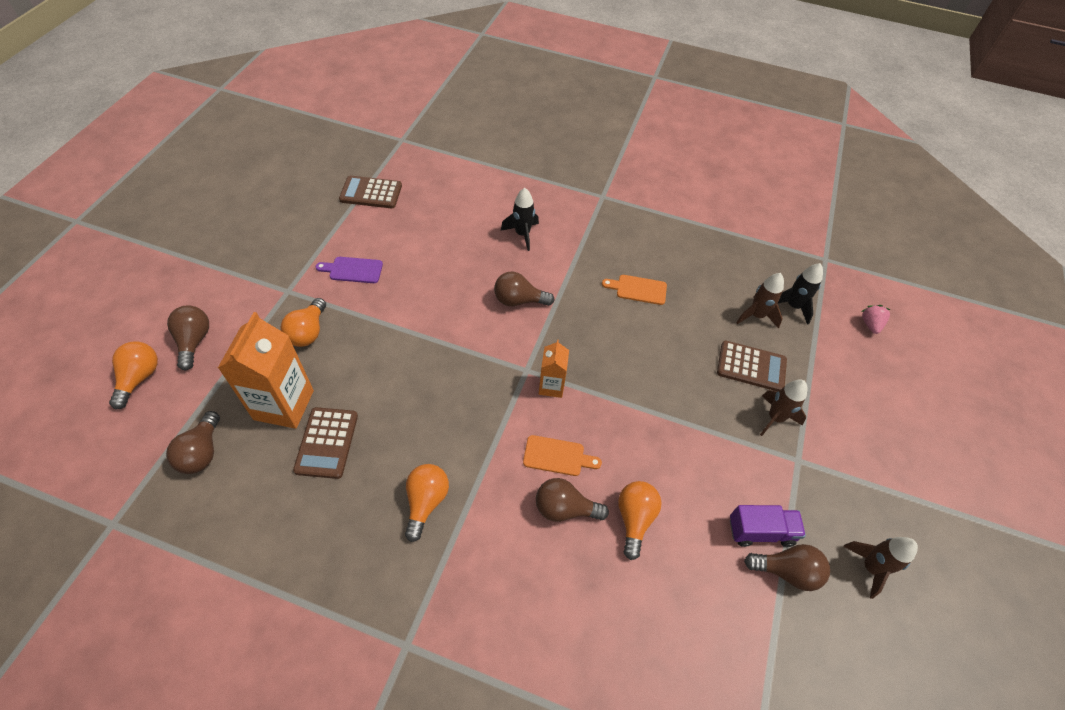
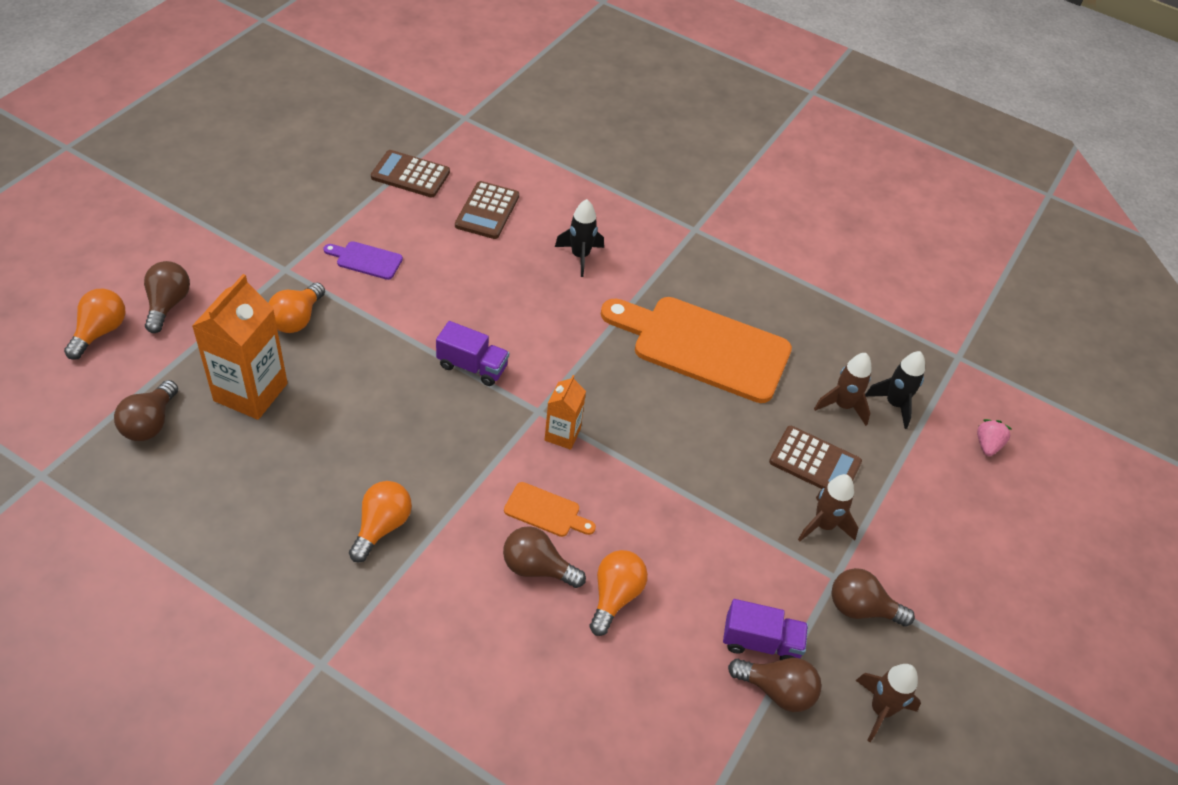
camera: 10 degrees right, 5 degrees down
(327, 443) = (288, 442): brown calculator -> brown calculator (487, 211)
(463, 343) = (472, 366): none -> purple truck
(519, 300) = (553, 331): brown light bulb -> brown light bulb (861, 608)
(638, 289) = (703, 347): orange cutting board -> orange cutting board, size x2.38

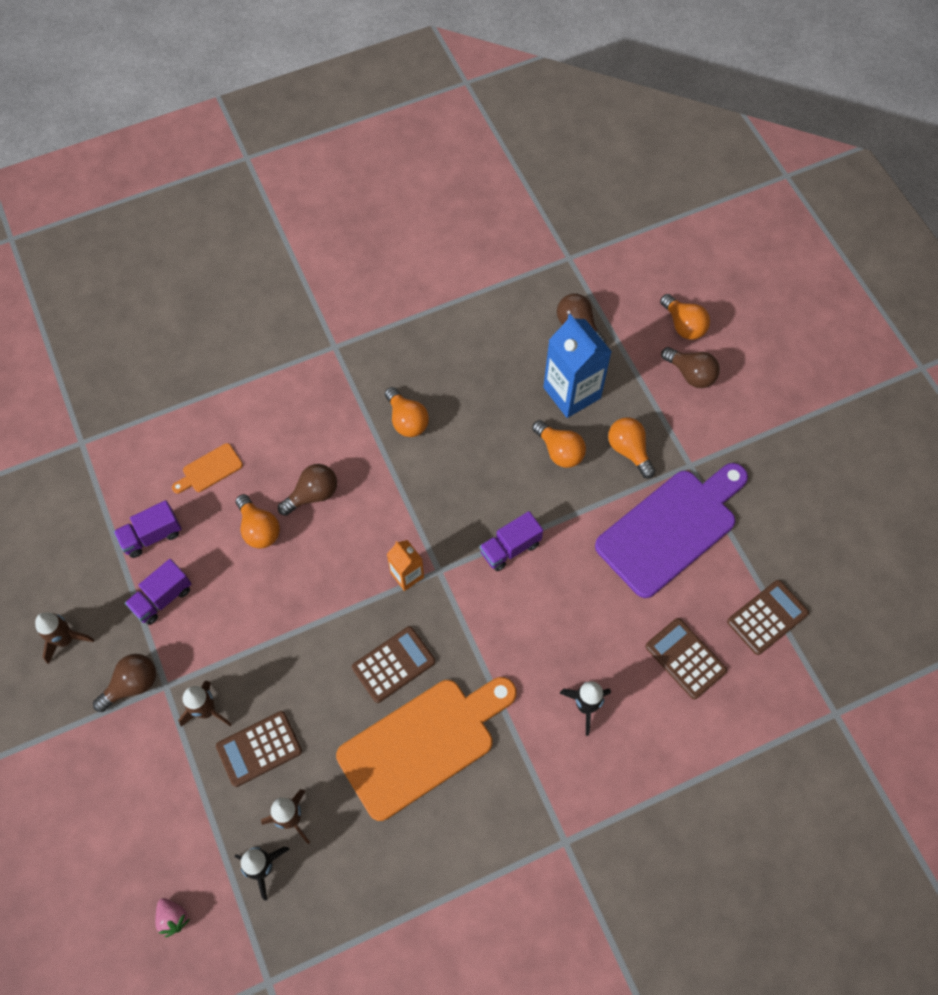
camera: 130 degrees right, 15 degrees up
(250, 392) = (572, 393): orange carton -> blue carton
(333, 373) = (559, 451): none -> orange light bulb
(366, 260) = (671, 528): purple cutting board -> purple cutting board, size x2.38
(546, 511) = (351, 525): orange cutting board -> orange cutting board (210, 470)
(656, 401) = (393, 664): none -> brown calculator
(707, 705) = (152, 536): none -> purple truck
(777, 690) = (127, 584): brown light bulb -> none

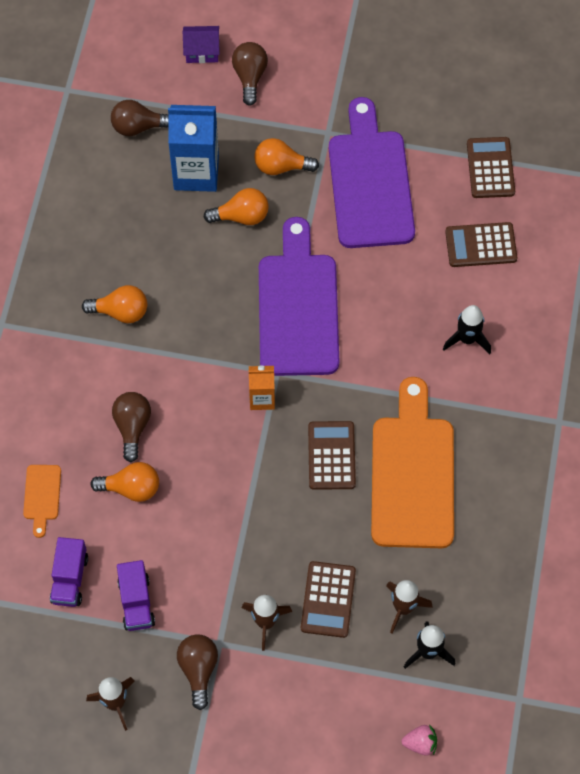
camera: 55 degrees left, 0 degrees up
(510, 548) = (298, 307): purple truck -> purple cutting board
(683, 325) = (202, 51): orange light bulb -> purple house
(691, 374) = (250, 77): brown light bulb -> brown light bulb turned 75 degrees counterclockwise

